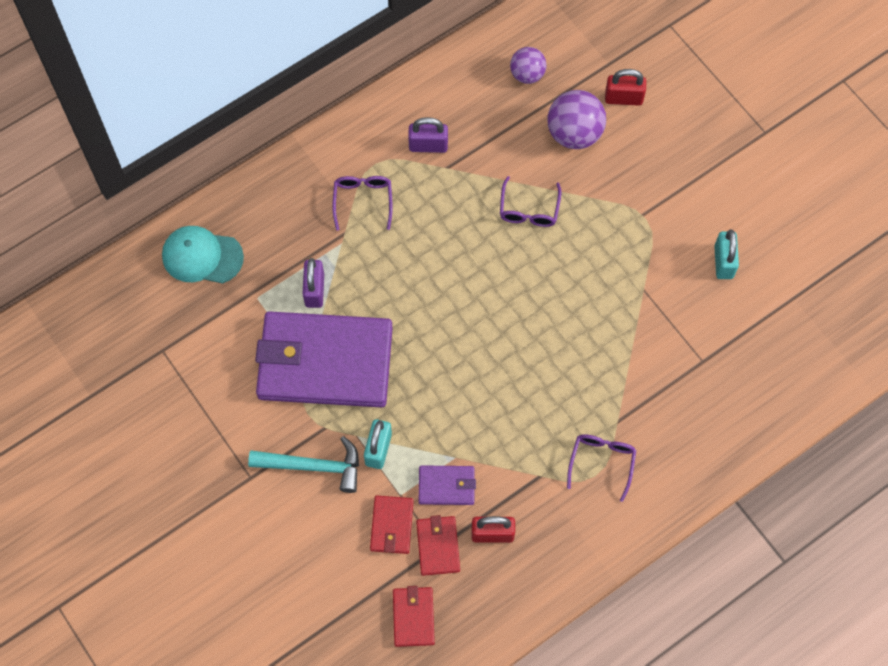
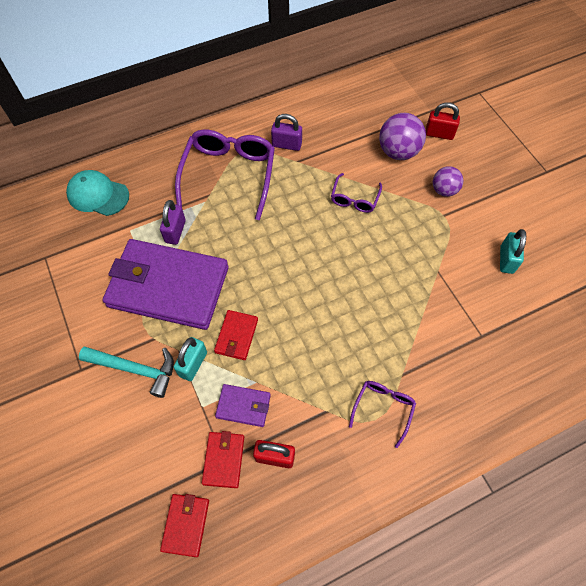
camera: 10 degrees right, 5 degrees down
(363, 200) = (229, 174): purple glasses -> purple glasses, size x1.98
(392, 526) = (188, 433): red wallet -> red wallet (236, 336)
(527, 74) = (369, 109): purple ball -> purple ball (444, 190)

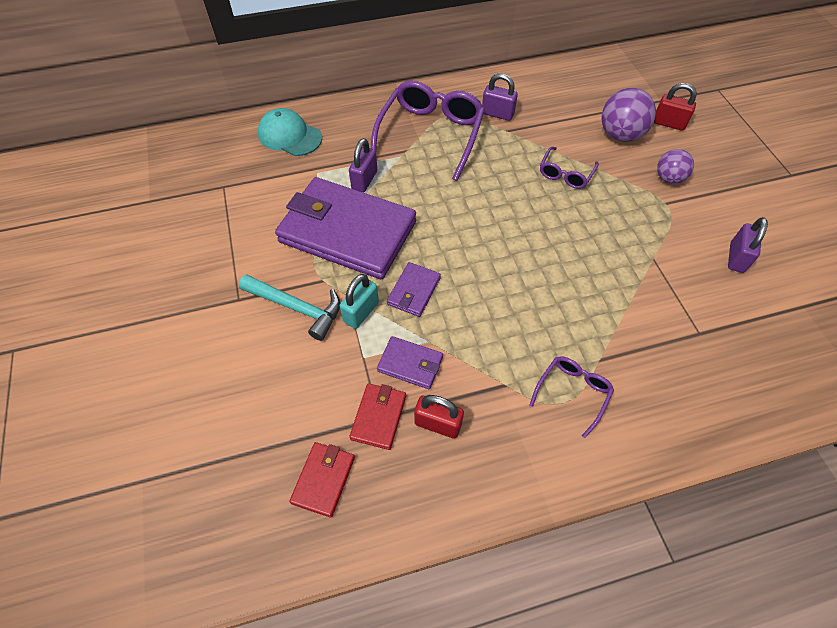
camera: 10 degrees right, 5 degrees down
(236, 336) = (414, 291): red wallet -> purple wallet
(506, 260) = (736, 258): turquoise padlock -> purple padlock

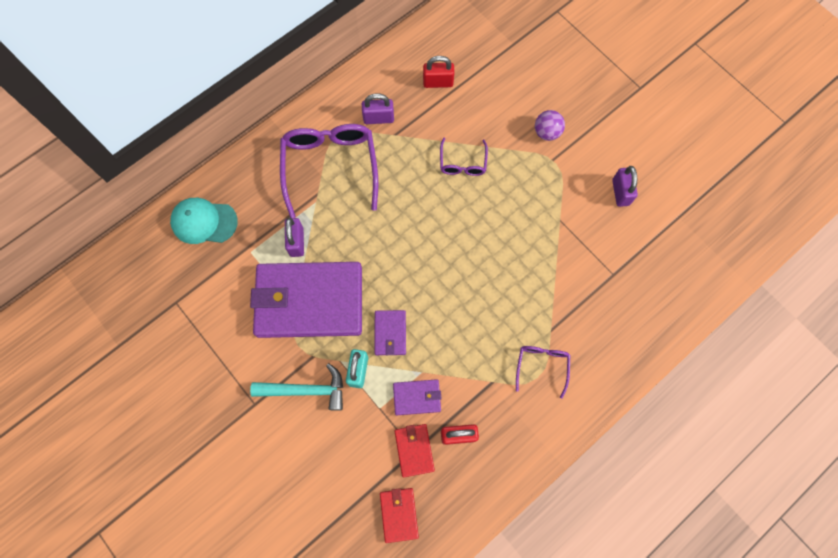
camera: 25 degrees left, 15 degrees up
(620, 135) = (492, 100): purple ball -> none
(668, 123) = (528, 69): red padlock -> red padlock (438, 82)

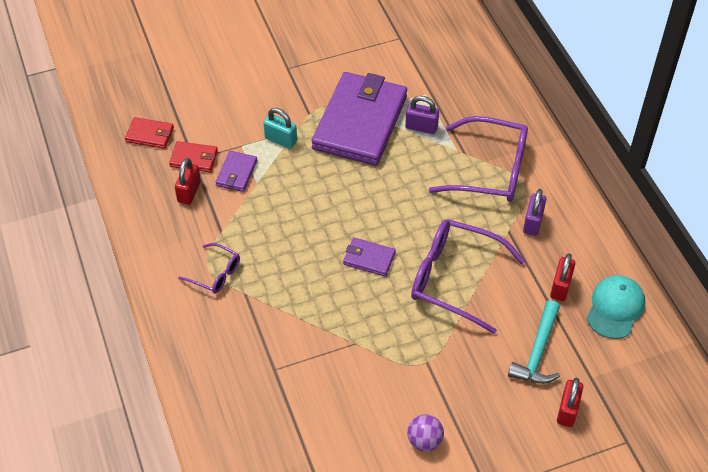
camera: 110 degrees right, 20 degrees down
(204, 222) = (468, 69): turquoise cap -> turquoise cap (615, 308)
(306, 390) = (282, 102): turquoise hammer -> turquoise hammer (538, 352)
(390, 333) = (303, 170): purple wallet -> purple wallet (369, 258)
(462, 163) = (453, 278): purple glasses -> purple glasses, size x1.98
(546, 132) = (462, 369): purple ball -> purple ball (424, 441)
(549, 53) = (567, 410): none -> red padlock
(620, 192) = (362, 413): purple padlock -> none

